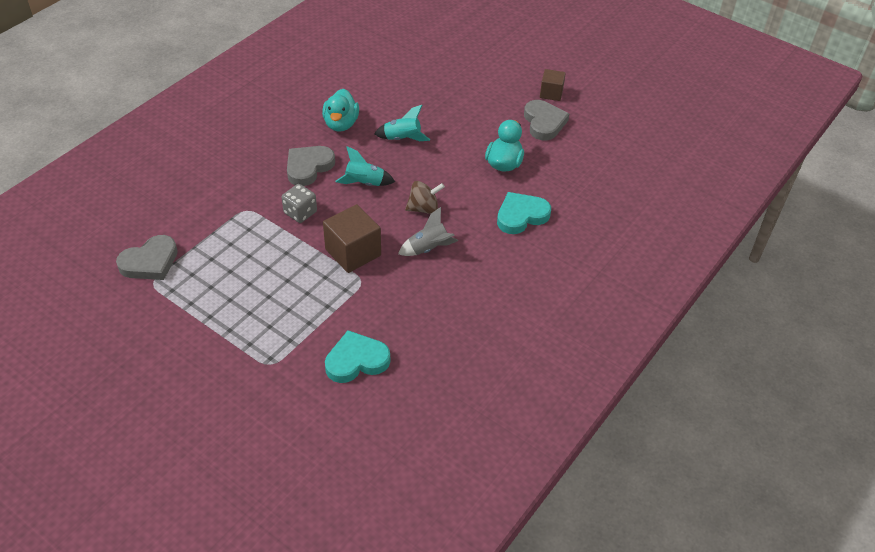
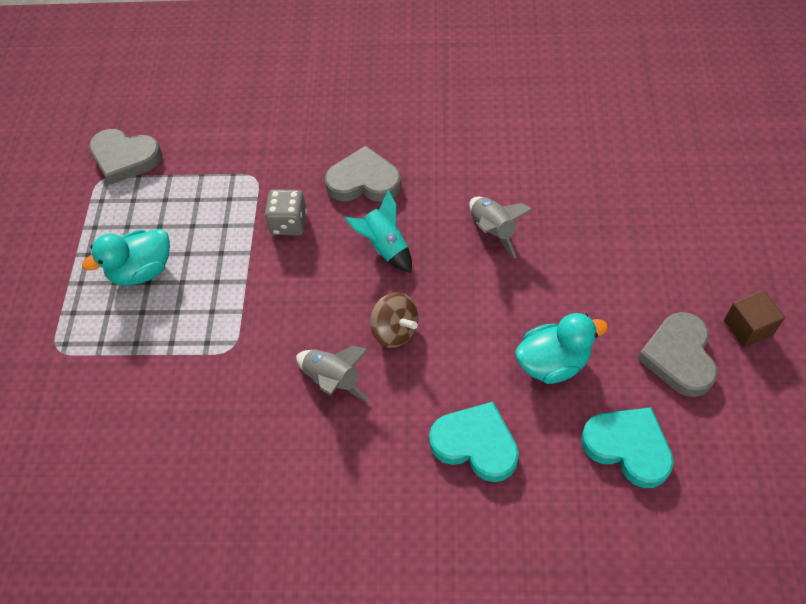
camera: 60 degrees right, 10 degrees up
(341, 124) = (460, 160): turquoise duck -> turquoise duck (142, 270)
(353, 252) = (268, 311): brown cube -> none
(356, 360) = (110, 425): turquoise heart -> turquoise heart (628, 447)
(402, 139) = (493, 230): turquoise rocket -> grey rocket
(544, 123) = (679, 357): grey heart -> grey heart turned 135 degrees clockwise

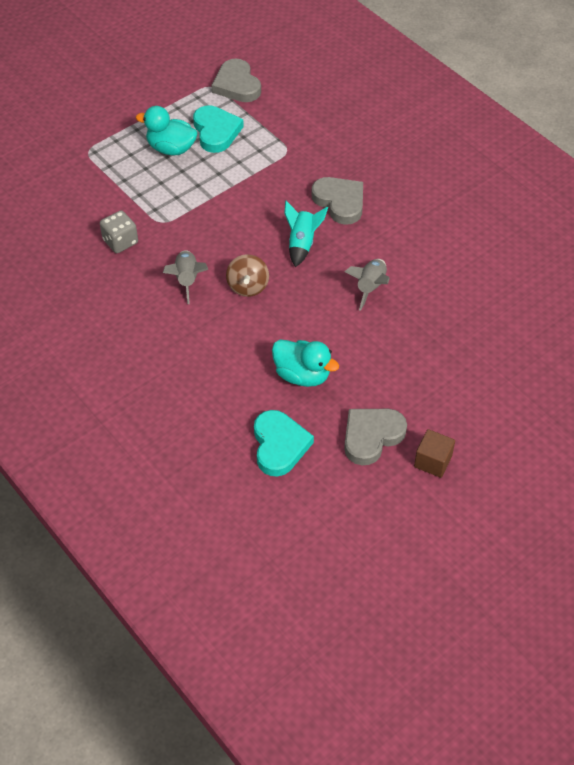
camera: 45 degrees right, 5 degrees down
(289, 223) = (271, 188): grey dice -> grey dice (120, 242)
(475, 444) = (210, 371): turquoise heart -> turquoise heart (216, 131)

